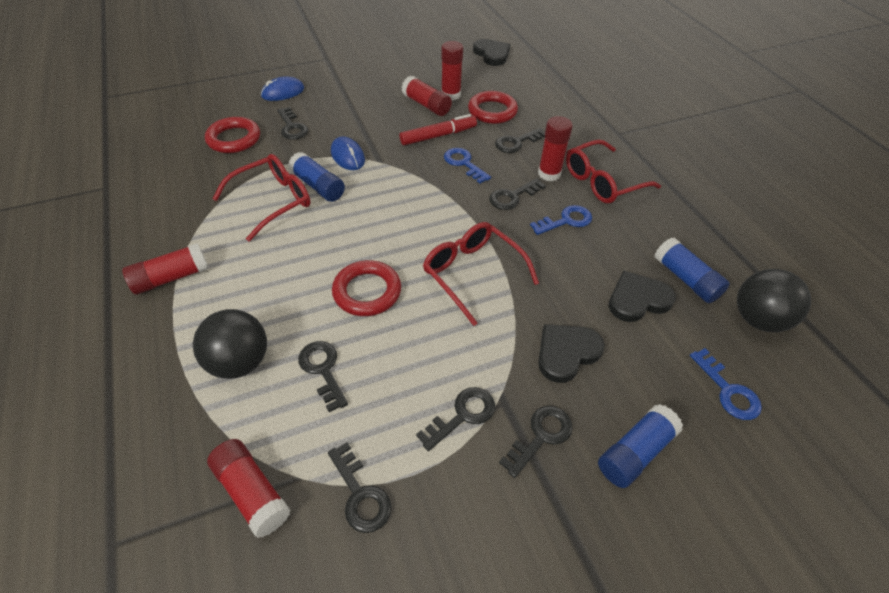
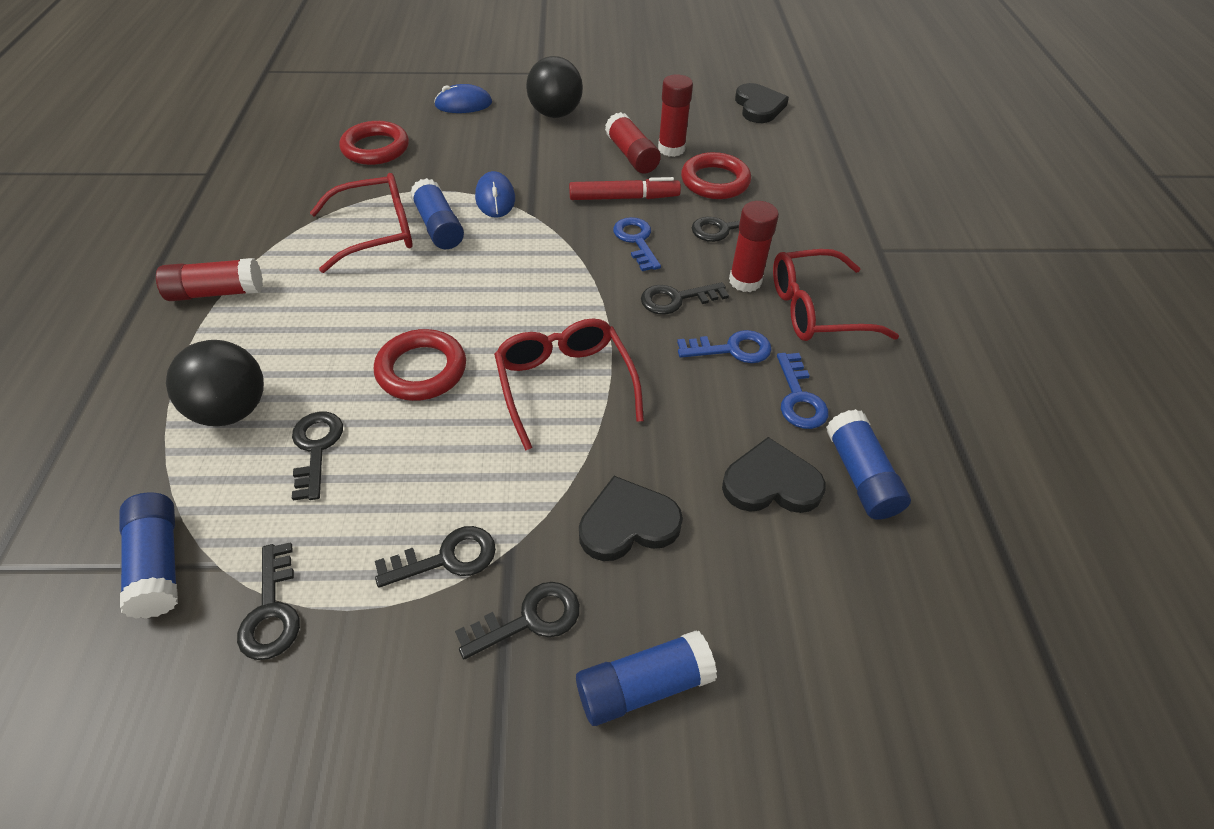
camera: 20 degrees right, 0 degrees up
(252, 492) = (159, 563): red glue stick -> blue glue stick
(292, 127) = (450, 148): black key -> none
(727, 390) = (831, 649): blue key -> blue key (799, 398)
(757, 319) = (939, 565): black ball -> black ball (555, 114)

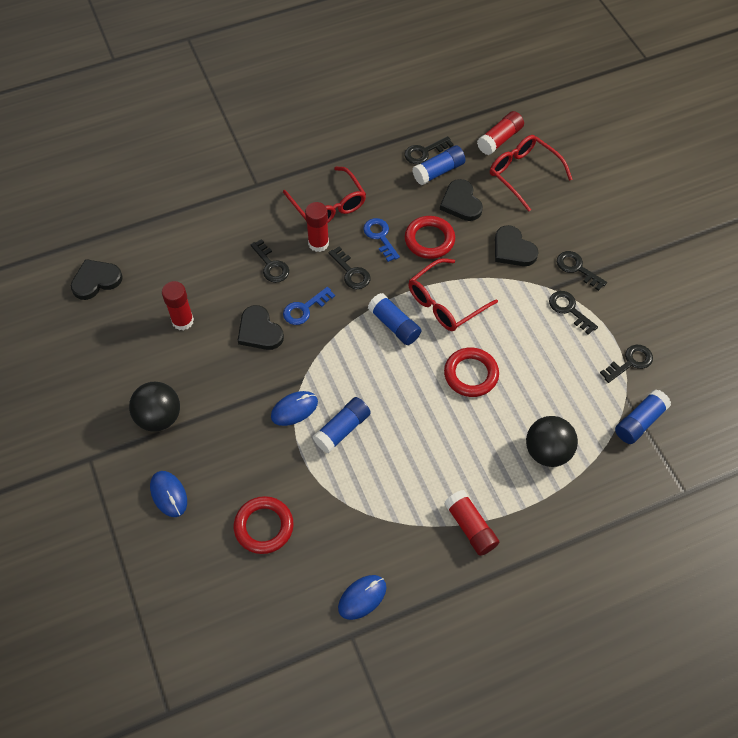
camera: 110 degrees left, 10 degrees up
(235, 189) = (362, 597): none -> blue mouse
(316, 449) = (547, 395): black key -> black key (424, 152)
(376, 232) = (366, 465): red glasses -> red glasses (523, 174)
(624, 198) = (259, 331): red marker -> black heart
(631, 155) = (202, 343): red glue stick -> red glue stick (500, 139)
(643, 685) = (579, 223): blue glue stick -> blue glue stick (394, 325)
(715, 181) = (216, 283): red ring -> red ring (429, 240)
(799, 398) = (401, 202): blue key -> none

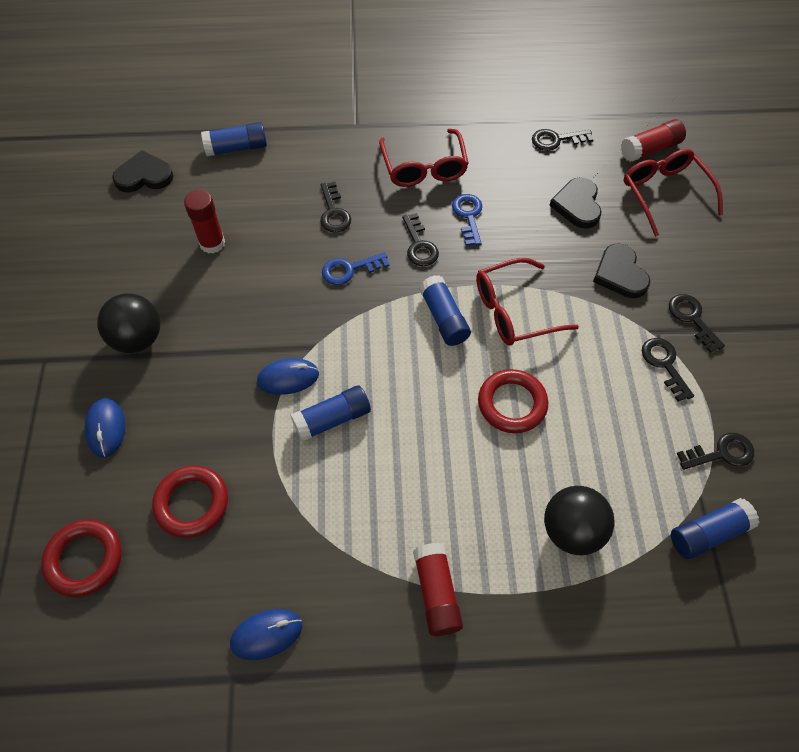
camera: 20 degrees right, 0 degrees up
(259, 331) = (289, 279): black heart -> none
(318, 243) = (396, 204): red glue stick -> none
(429, 240) = (524, 235): red ring -> red ring (84, 559)
(438, 171) = (564, 165): blue glue stick -> blue glue stick (237, 148)

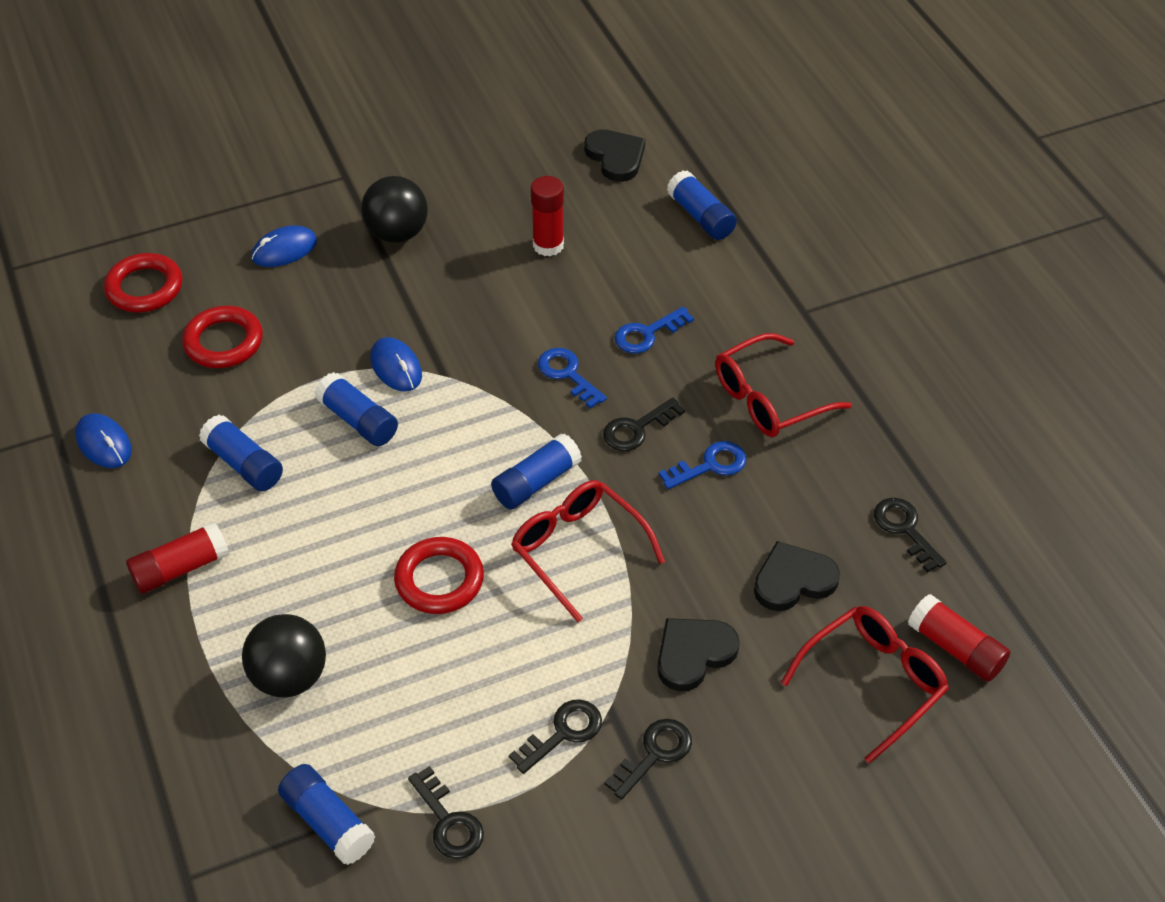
camera: 70 degrees right, 10 degrees down
(333, 212) = (647, 334): black key -> blue key
(342, 517) = (244, 464): none -> blue glue stick

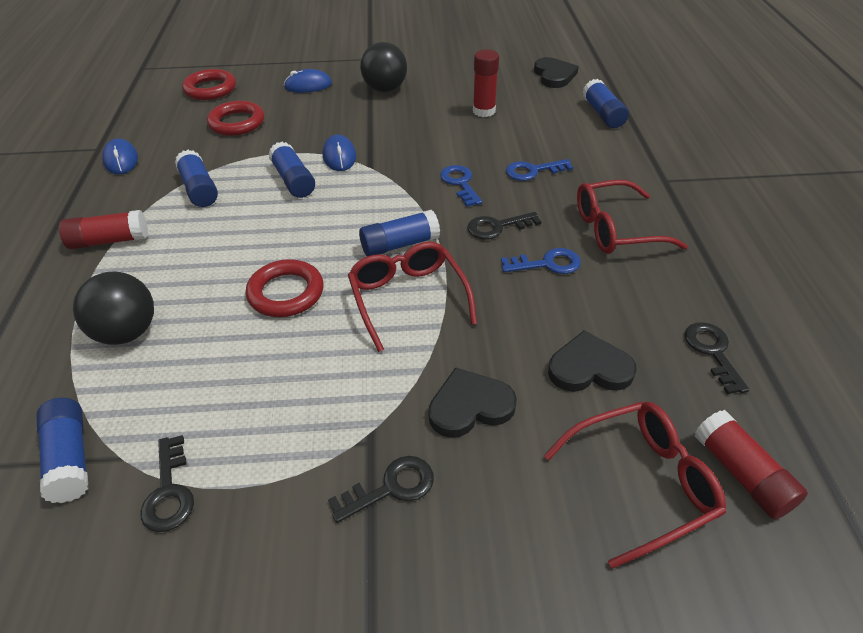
camera: 20 degrees right, 5 degrees down
(563, 733) = (316, 442): black key -> none

